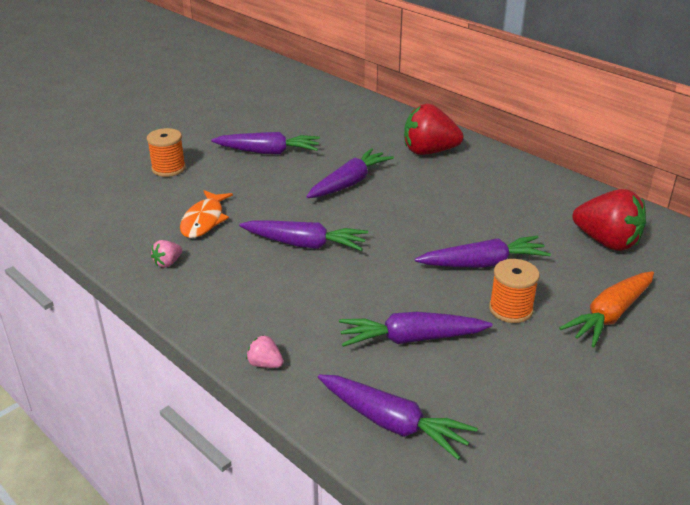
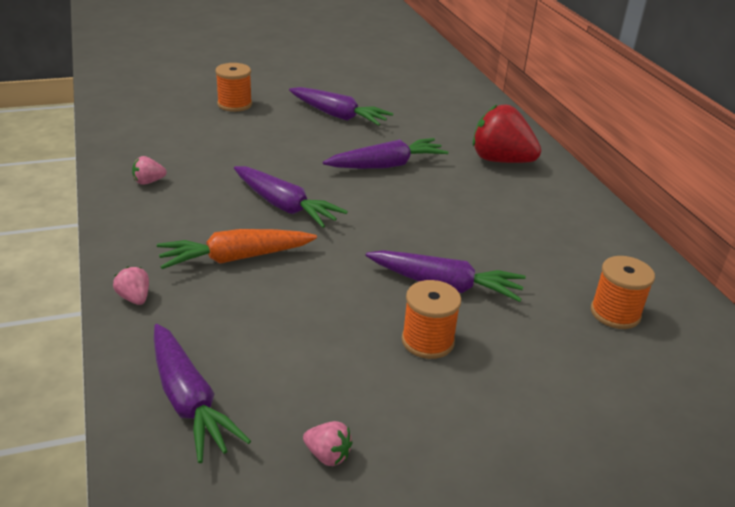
camera: 25 degrees right, 0 degrees up
(204, 220) = (217, 156): orange fish -> none
(411, 339) = (292, 329): purple carrot -> none
(525, 417) = (327, 455): none -> pink strawberry
(606, 242) = (615, 313): red strawberry -> orange spool
(610, 315) = (537, 391): orange carrot -> orange carrot (235, 258)

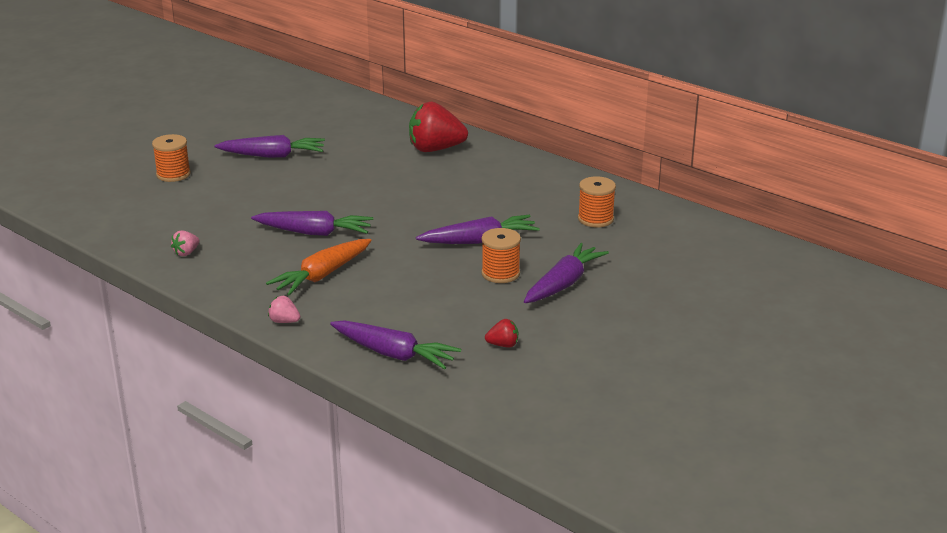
camera: 30 degrees left, 5 degrees down
(327, 455) = (503, 345): pink strawberry -> red strawberry
(386, 165) = (355, 180): purple carrot -> purple carrot (563, 284)

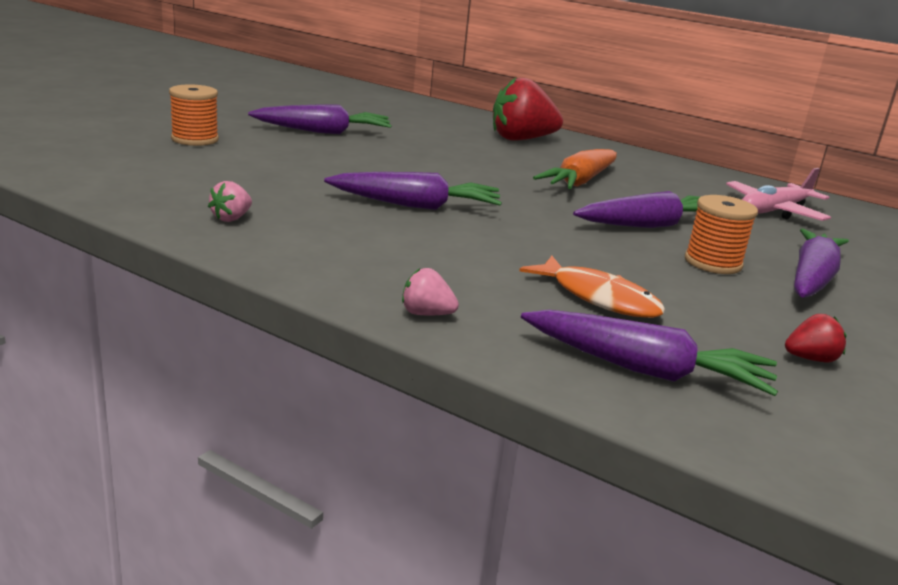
camera: 10 degrees left, 5 degrees down
(322, 275) = (455, 254): orange carrot -> orange carrot (579, 182)
(398, 306) = (599, 298): none -> orange fish
(595, 219) = (774, 211): orange spool -> pink plane

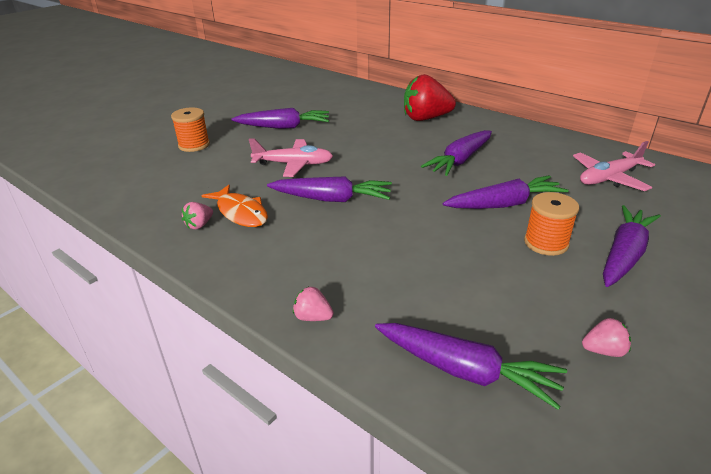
camera: 10 degrees right, 10 degrees up
(350, 169) = (294, 164): none -> pink plane
(579, 182) = (460, 160): orange carrot -> purple carrot
(599, 298) = (446, 290): orange fish -> orange fish (240, 213)
(810, 359) = (603, 350): red strawberry -> pink strawberry

